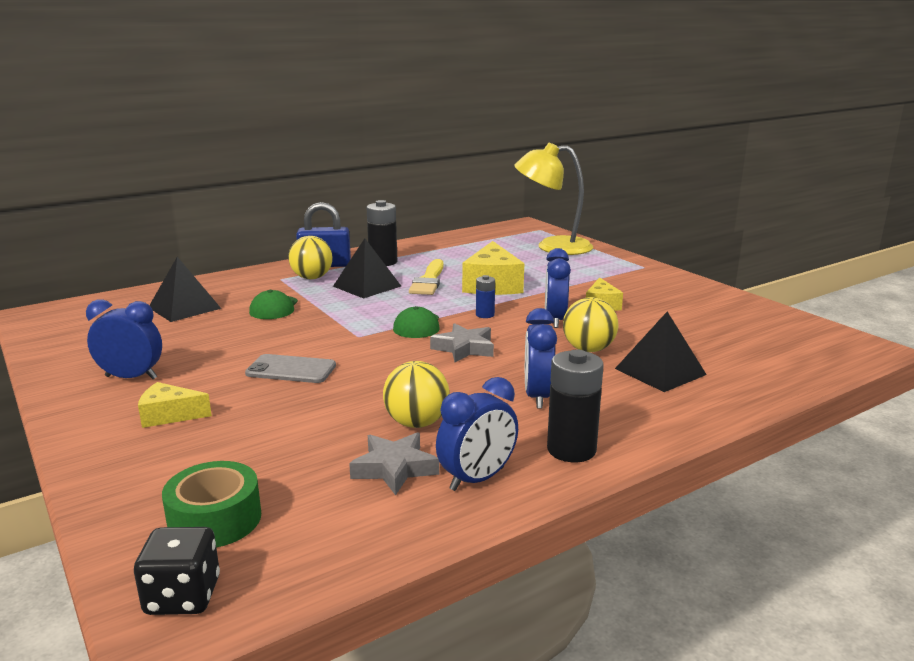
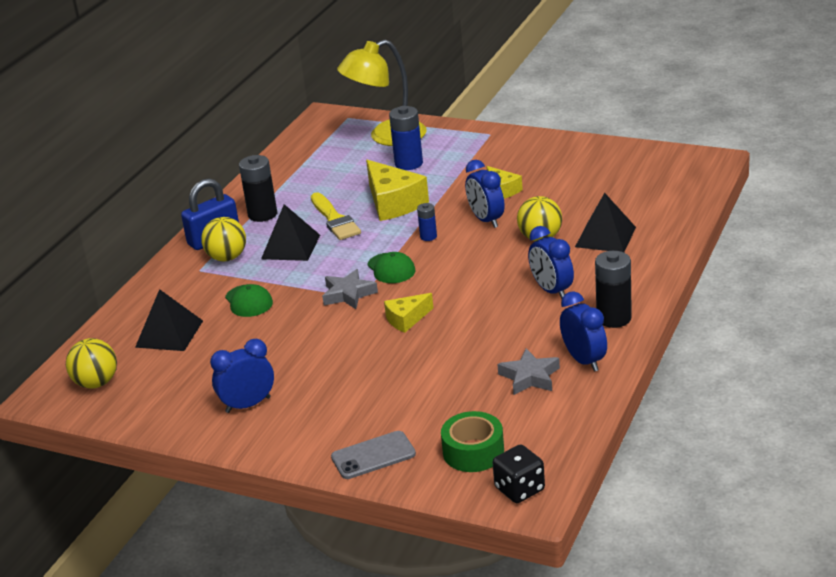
camera: 30 degrees left, 10 degrees up
(169, 415) = (331, 415): yellow cheese -> yellow cheese (406, 319)
(291, 370) = (357, 346): grey phone -> grey phone (373, 456)
(416, 423) = (502, 343): yellow ball -> yellow ball (96, 383)
(464, 348) = (454, 274): grey star -> grey star (348, 294)
(477, 479) = (584, 360): blue clock -> blue clock turned 45 degrees counterclockwise
(545, 265) = (408, 163): none -> blue battery

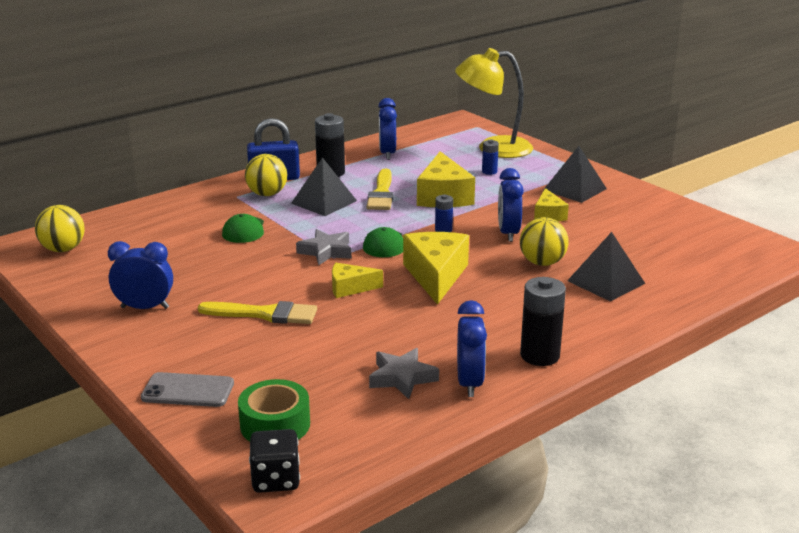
camera: 25 degrees right, 5 degrees down
(169, 334) = (158, 233): black pyramid -> black pyramid (575, 189)
(360, 369) = (264, 314): none -> yellow brush
(408, 163) = (489, 171): blue battery -> blue battery, size x0.55
(466, 281) = (435, 276): none -> yellow cheese
(551, 291) = (505, 310): blue clock -> blue clock (387, 154)

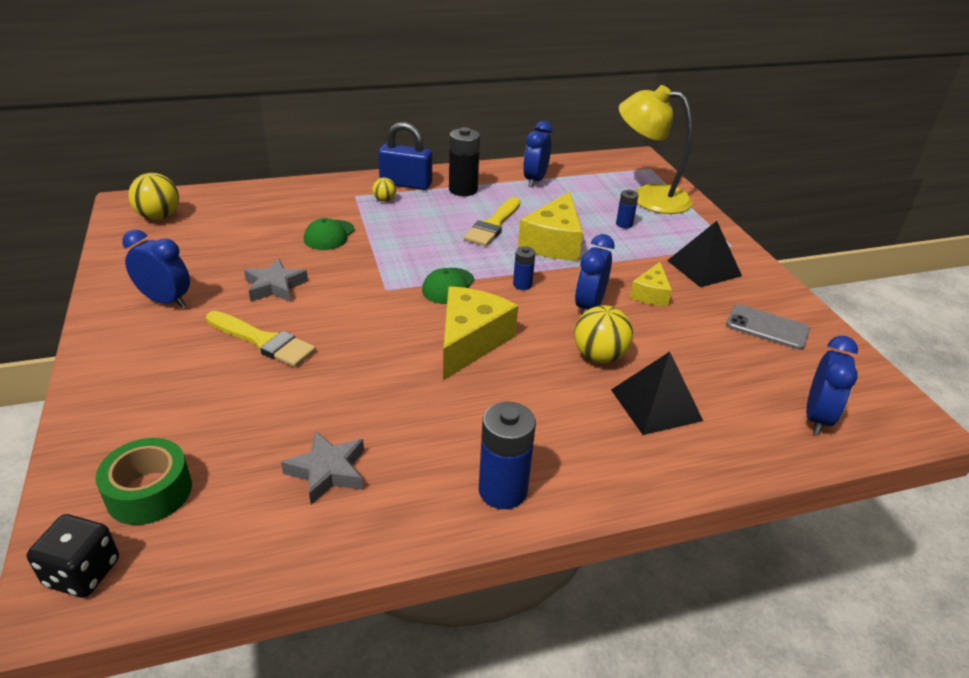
camera: 20 degrees right, 10 degrees up
(188, 391) = (111, 416): grey phone -> grey phone (767, 327)
(267, 194) = (384, 200): yellow ball -> yellow ball, size x0.55
(324, 202) = (430, 221): black pyramid -> none
(326, 251) = (384, 280): grey star -> grey star (275, 286)
(350, 288) = (371, 332): yellow cheese -> none
(469, 383) = (393, 505): blue clock -> blue clock (817, 417)
(540, 355) = (502, 490): black battery -> blue battery

